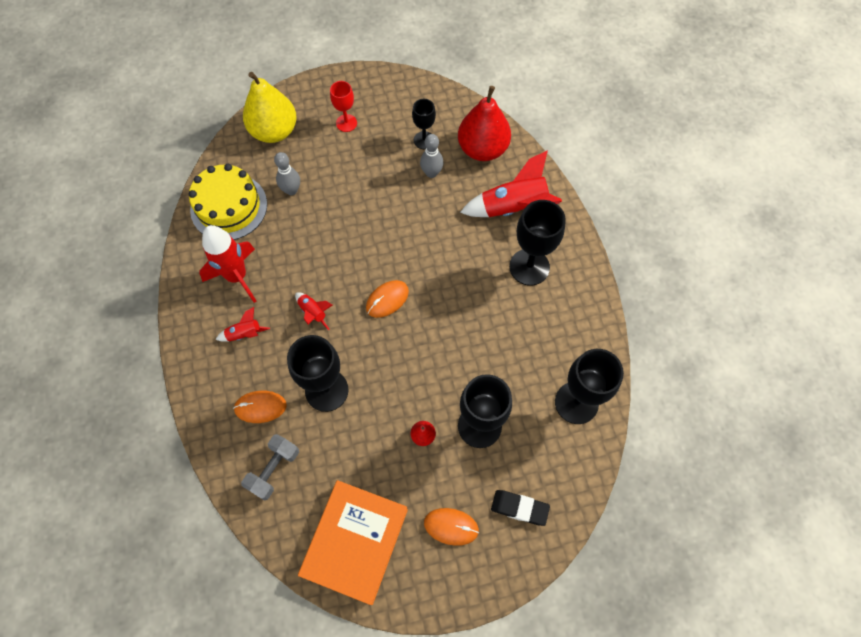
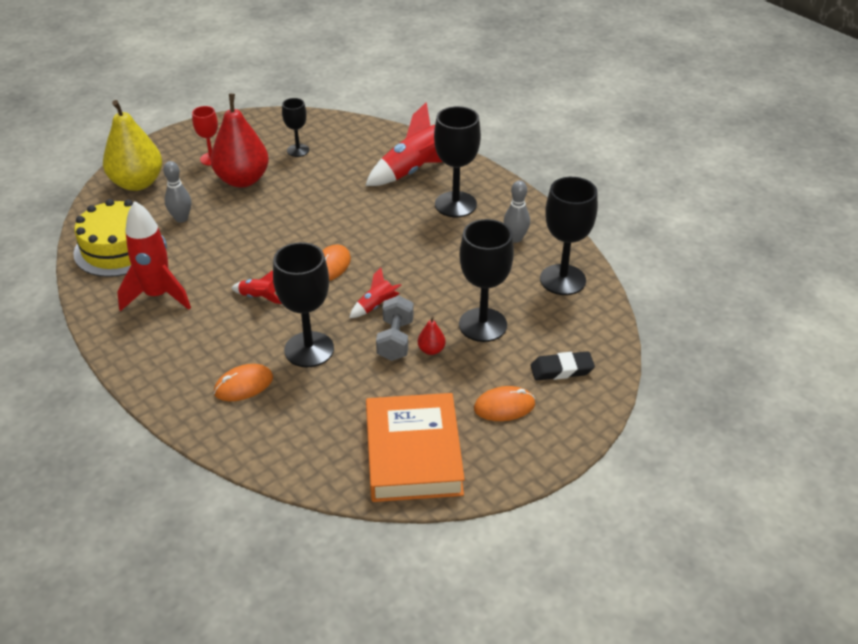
camera: 25 degrees left, 25 degrees down
(244, 334) = (192, 335): red rocket -> red rocket (376, 306)
(274, 469) = (288, 428): grey dumbbell -> grey dumbbell (395, 340)
(431, 173) = (319, 169): grey bowling pin -> grey bowling pin (515, 238)
(482, 149) = (359, 142): red pear -> red pear (242, 180)

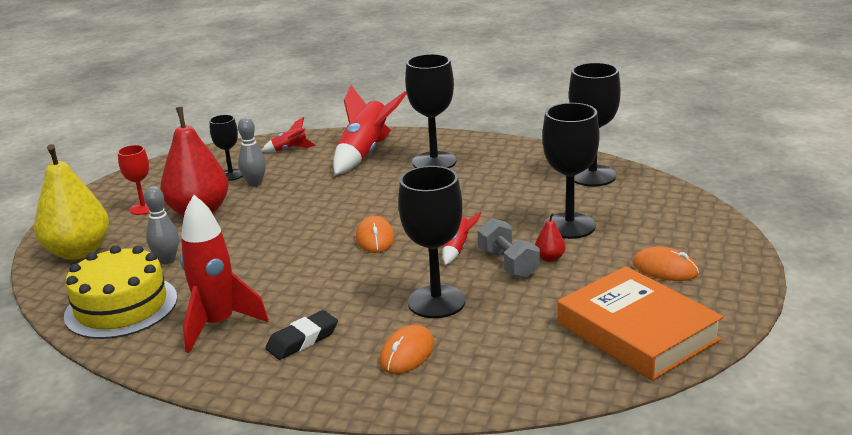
camera: 30 degrees left, 15 degrees down
(258, 297) = (332, 285): red rocket -> red rocket (290, 149)
(504, 406) = (665, 269): orange mouse -> orange mouse turned 75 degrees clockwise
(515, 238) = (516, 165): grey bowling pin -> grey bowling pin (255, 183)
(561, 369) = (674, 228): black eraser -> black eraser (302, 340)

